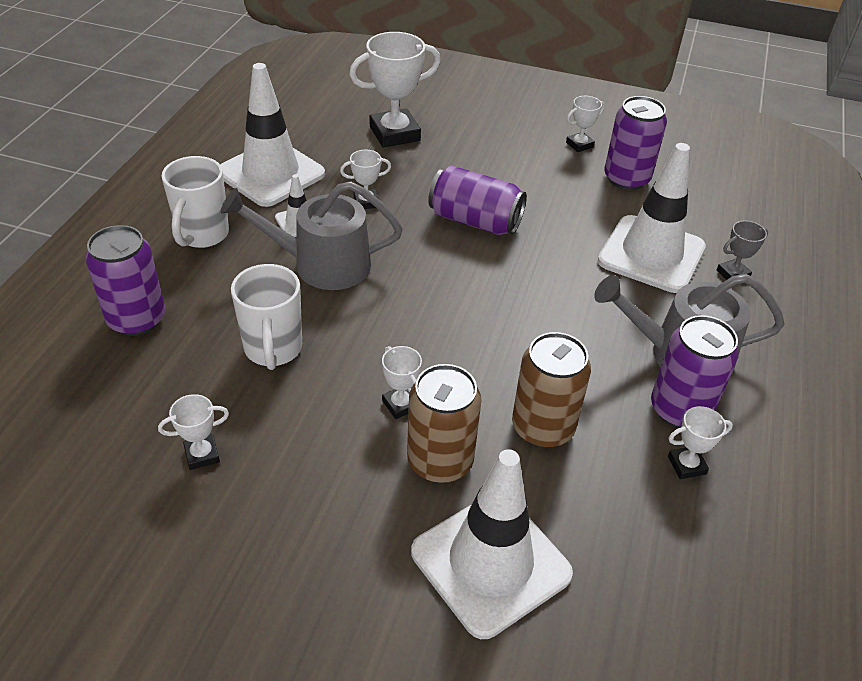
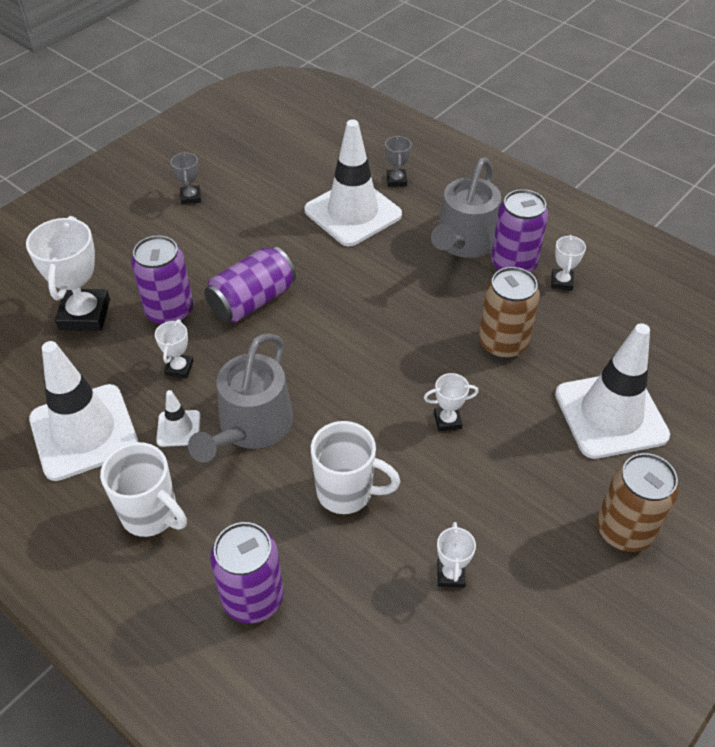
camera: 65 degrees left, 5 degrees up
(440, 461) = (513, 414): brown can -> brown can (624, 530)
(579, 145) = (190, 197): white trophy -> grey trophy
(626, 179) = (254, 188): purple can -> purple can (169, 311)

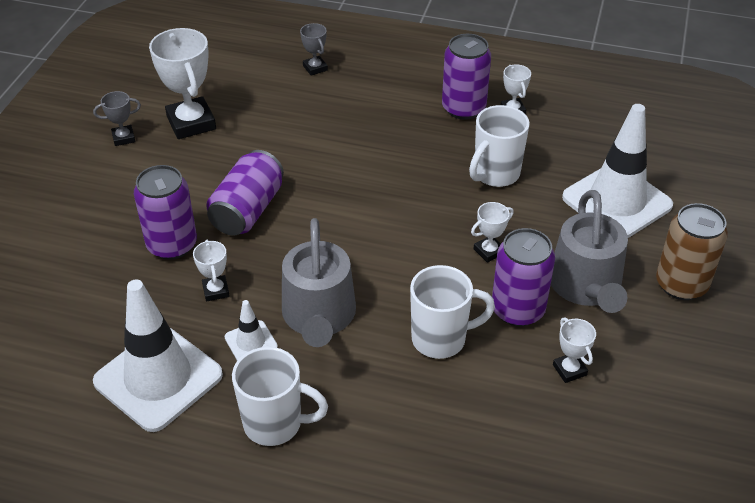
camera: 25 degrees left, 5 degrees down
(84, 314) = (85, 275): white trophy -> white trophy (191, 123)
(190, 197) = (123, 138): grey trophy -> grey trophy turned 75 degrees counterclockwise
(253, 598) = (415, 455): purple can -> purple can (517, 310)
(353, 213) = (292, 107): white traffic cone -> none
(464, 242) = (409, 102): grey watering can -> grey watering can (586, 286)
(502, 343) = (495, 174): brown can -> white mug

